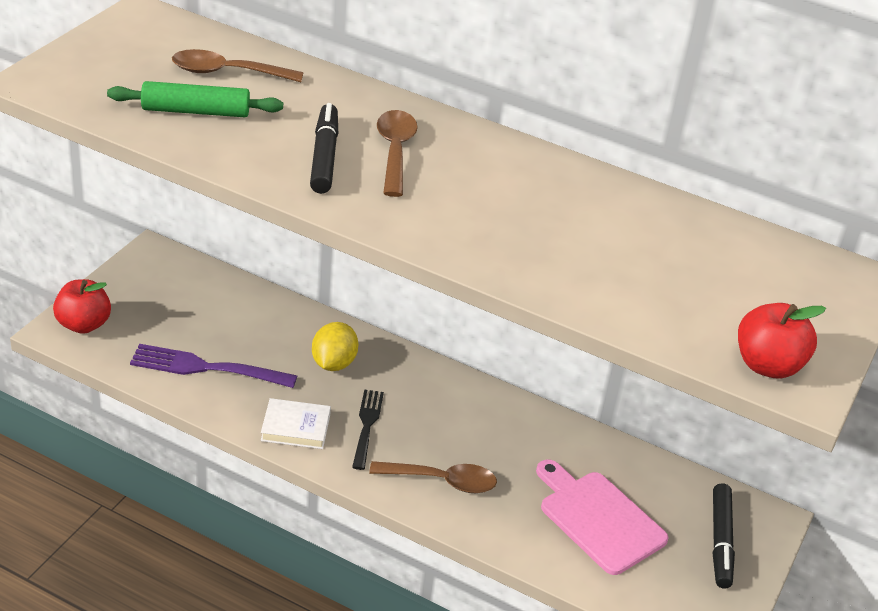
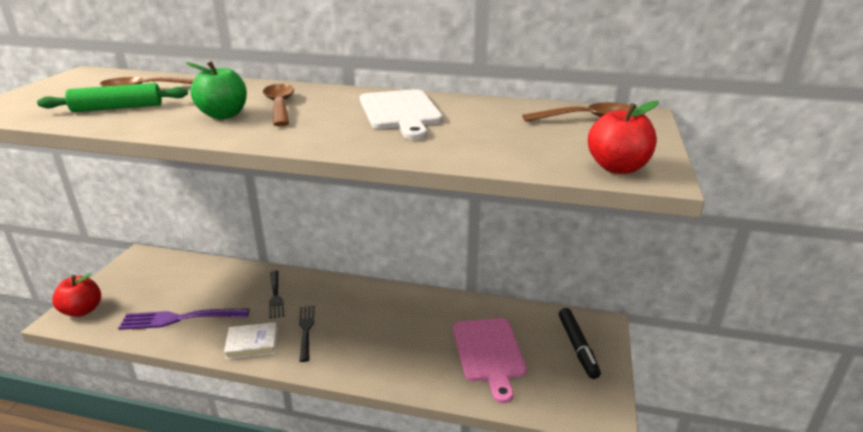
camera: 10 degrees left, 10 degrees down
(324, 156) = (224, 115): black marker -> green apple
(333, 363) = (275, 295): yellow lemon -> black fork
(442, 481) = (369, 354): brown spoon -> brown spoon (586, 118)
(545, 200) = (400, 112): none -> white cutting board
(598, 518) = (489, 353): pink cutting board -> pink cutting board turned 135 degrees counterclockwise

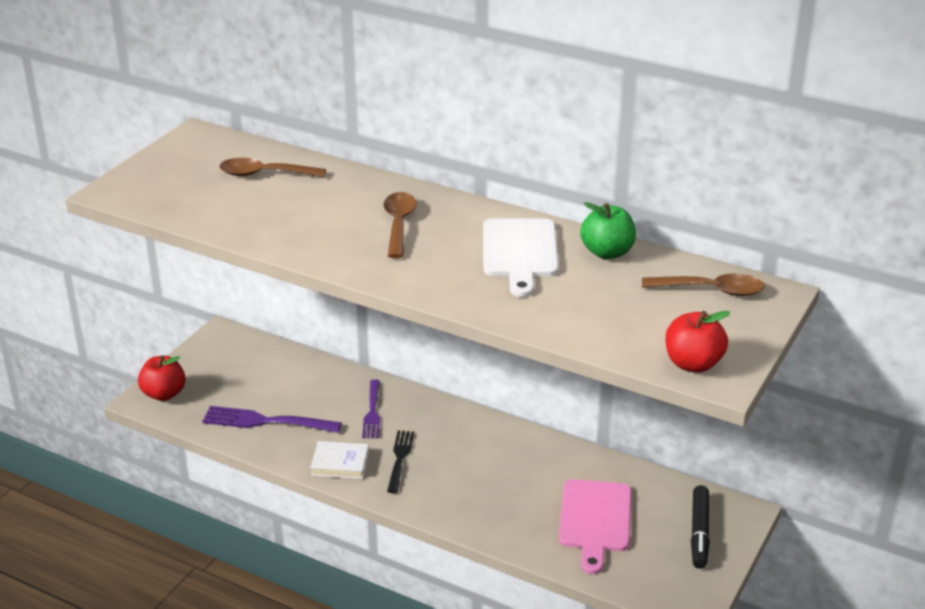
camera: 15 degrees right, 5 degrees up
(118, 108) = (239, 205): green rolling pin -> none
(224, 115) = (341, 232): green apple -> green apple (607, 252)
(275, 295) = (372, 411): black fork -> purple fork

